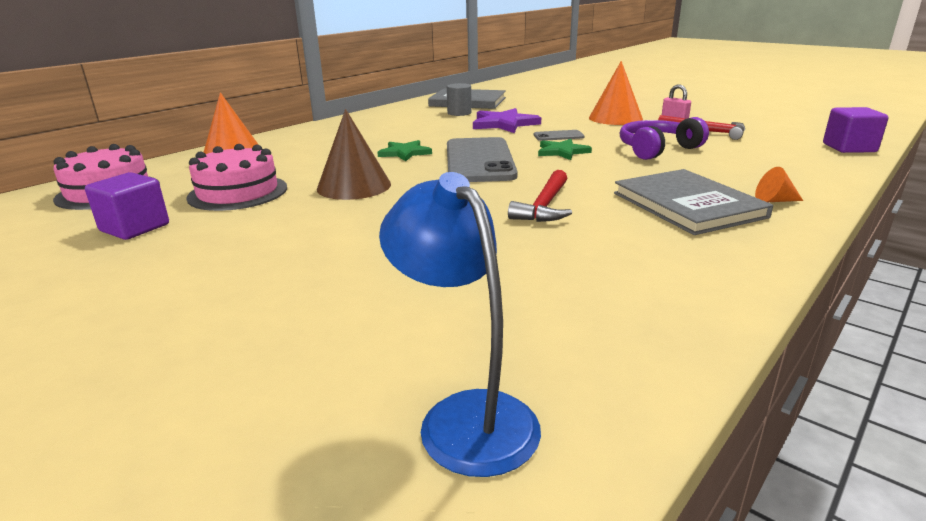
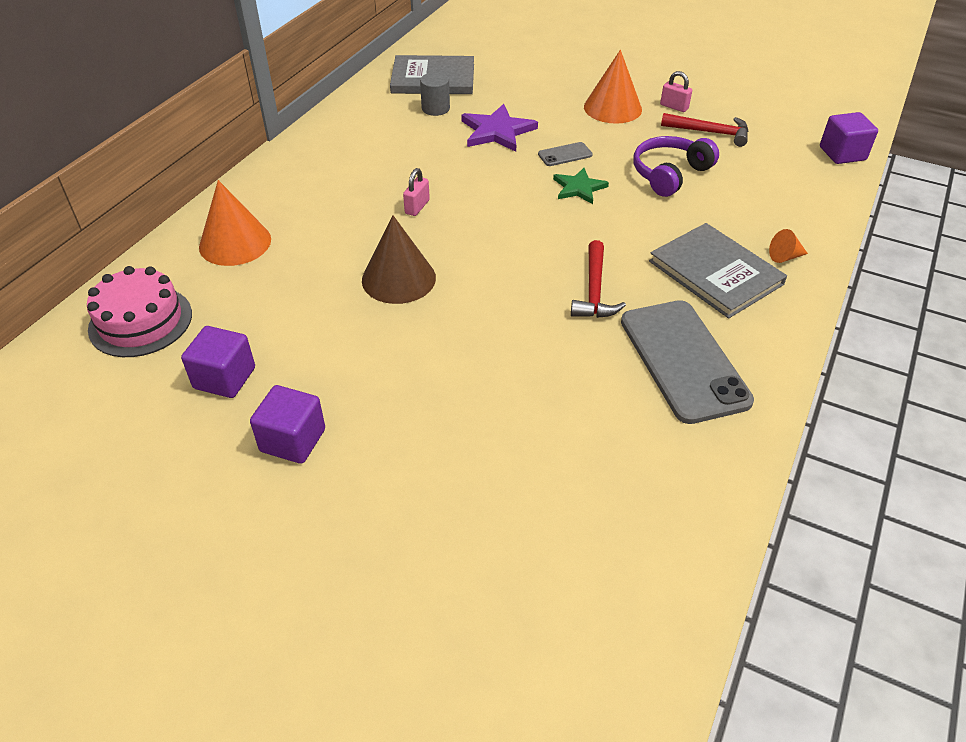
camera: 15 degrees left, 20 degrees up
(147, 273) = (293, 440): none -> purple cube
(238, 192) = (285, 305): pink cake -> none
(405, 153) = (417, 207): green star -> pink padlock
(465, 416) = (624, 540): blue lamp -> none
(479, 161) = (502, 215): grey phone -> grey phone (683, 360)

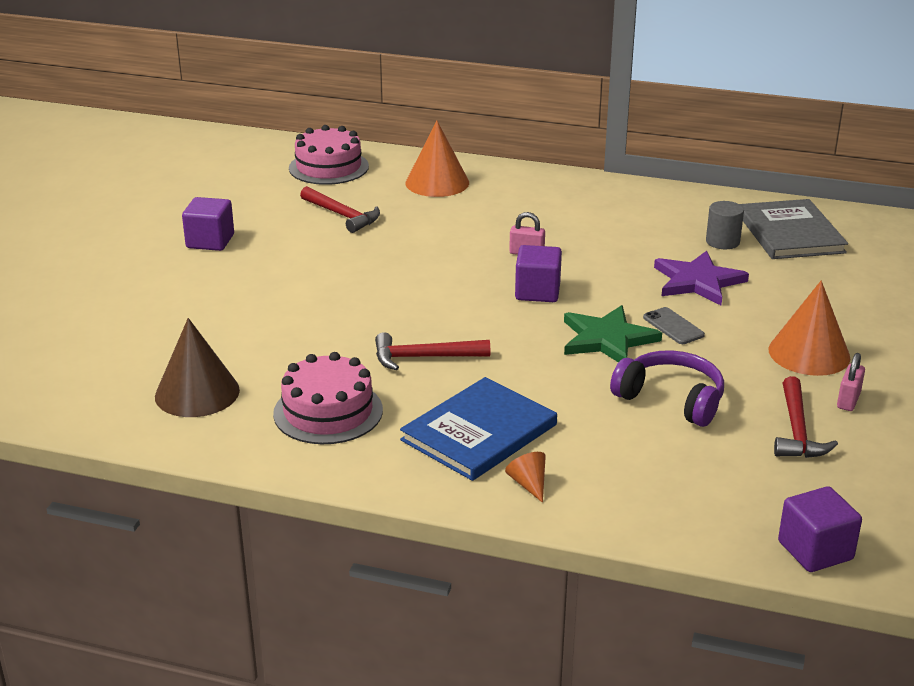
camera: 80 degrees right, 15 degrees down
(224, 378) = (272, 207): purple cube -> purple cube (537, 292)
(278, 320) = (342, 215): none -> red hammer
(398, 278) = (411, 257): brown cone -> brown cone (197, 393)
(579, 188) = (607, 339): green star -> green star, size x1.52
(683, 360) = (328, 412): grey phone -> pink cake
(715, 273) = (479, 432): grey book -> blue book

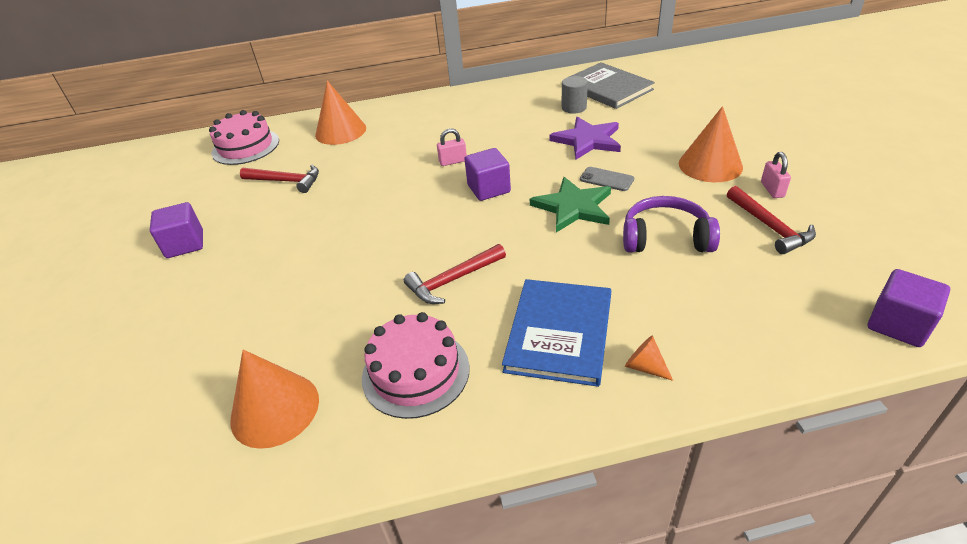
camera: 25 degrees left, 10 degrees up
(197, 393) = (275, 409): brown cone -> orange cone

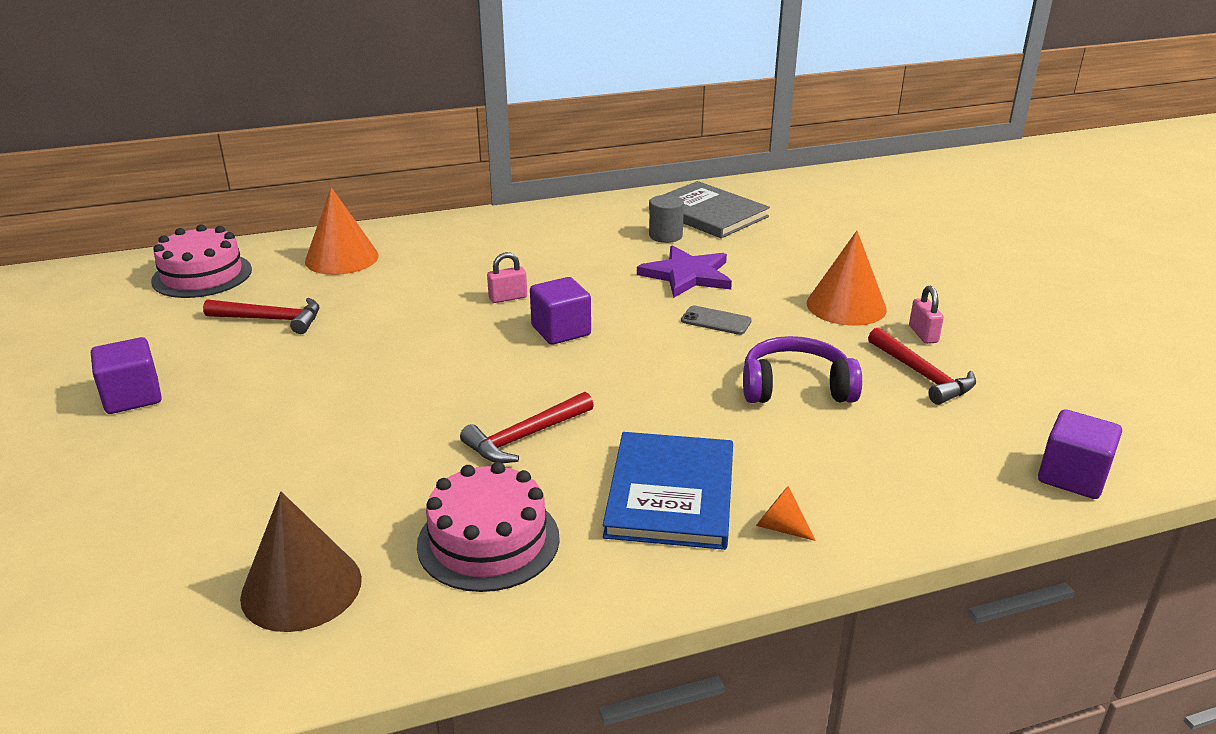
camera: 10 degrees left, 10 degrees down
(275, 409) = (301, 588): orange cone -> brown cone
(573, 207) = (676, 352): green star -> none

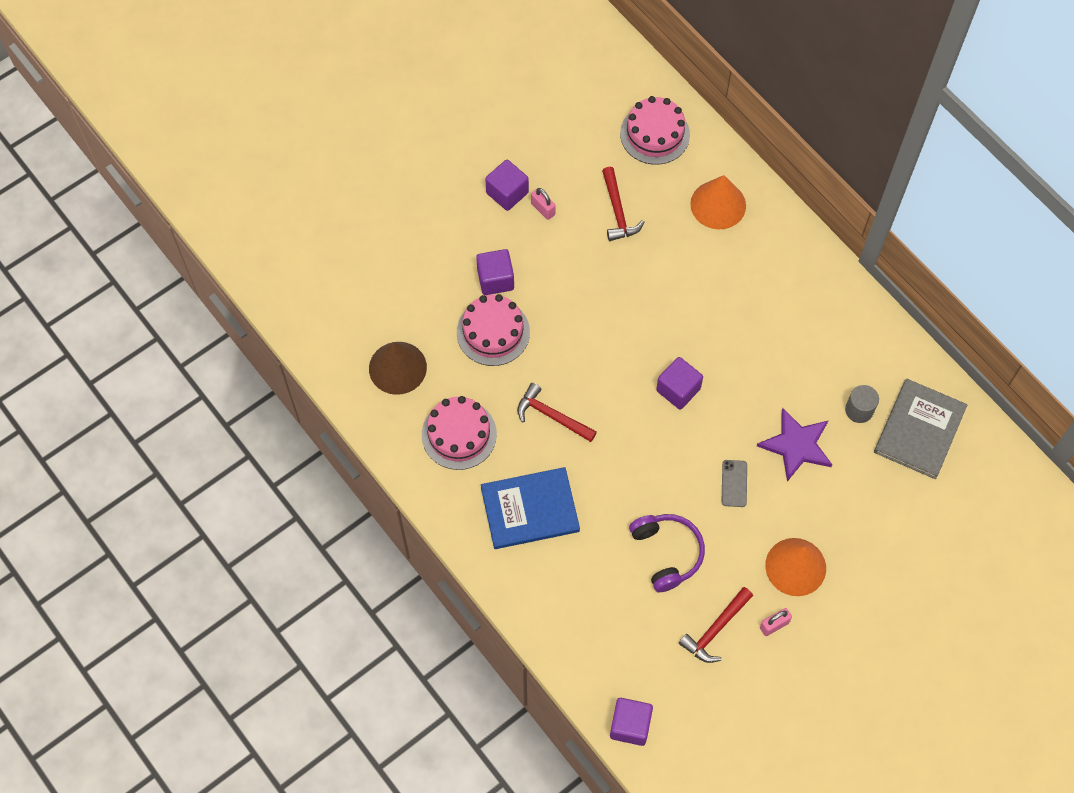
camera: 70 degrees right, 35 degrees up
(255, 439) = (495, 279): none -> purple cube
(339, 461) = (493, 332): none -> pink cake
(508, 298) = (708, 338): pink padlock -> pink padlock (543, 209)
(780, 527) = (522, 572): orange cone -> none

